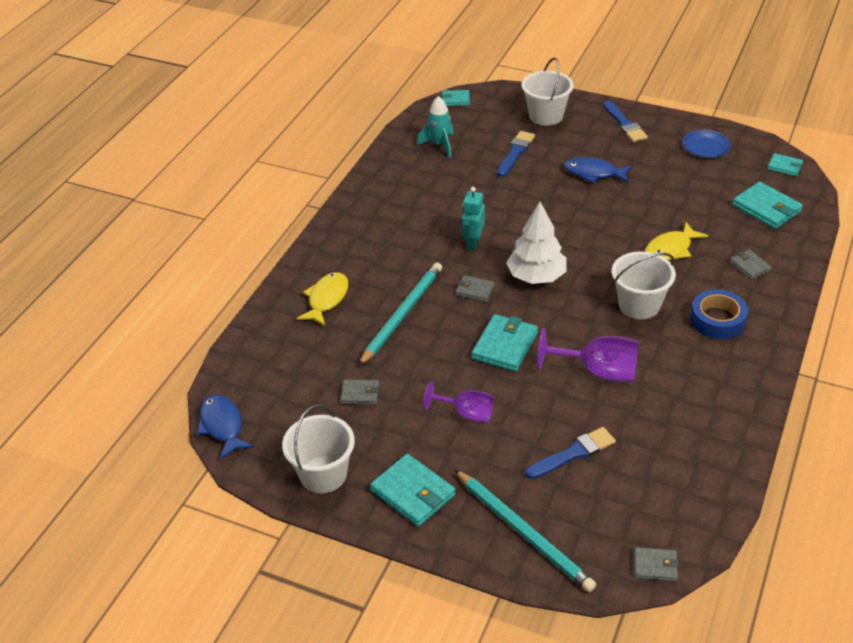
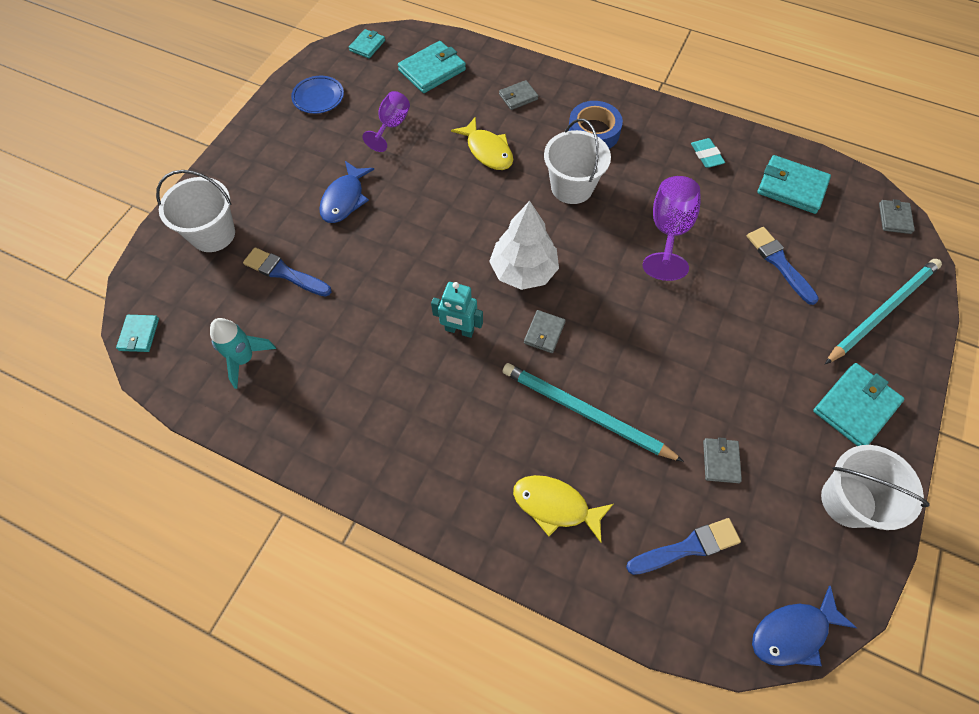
camera: 90 degrees left, 20 degrees up
(466, 413) = (739, 351): purple goblet -> purple goblet (391, 126)
(505, 346) = (635, 309): turquoise wallet -> turquoise wallet (791, 187)
(624, 124) = (255, 159): blue brush -> blue brush (687, 547)
(709, 406) = (706, 155): none -> turquoise eraser

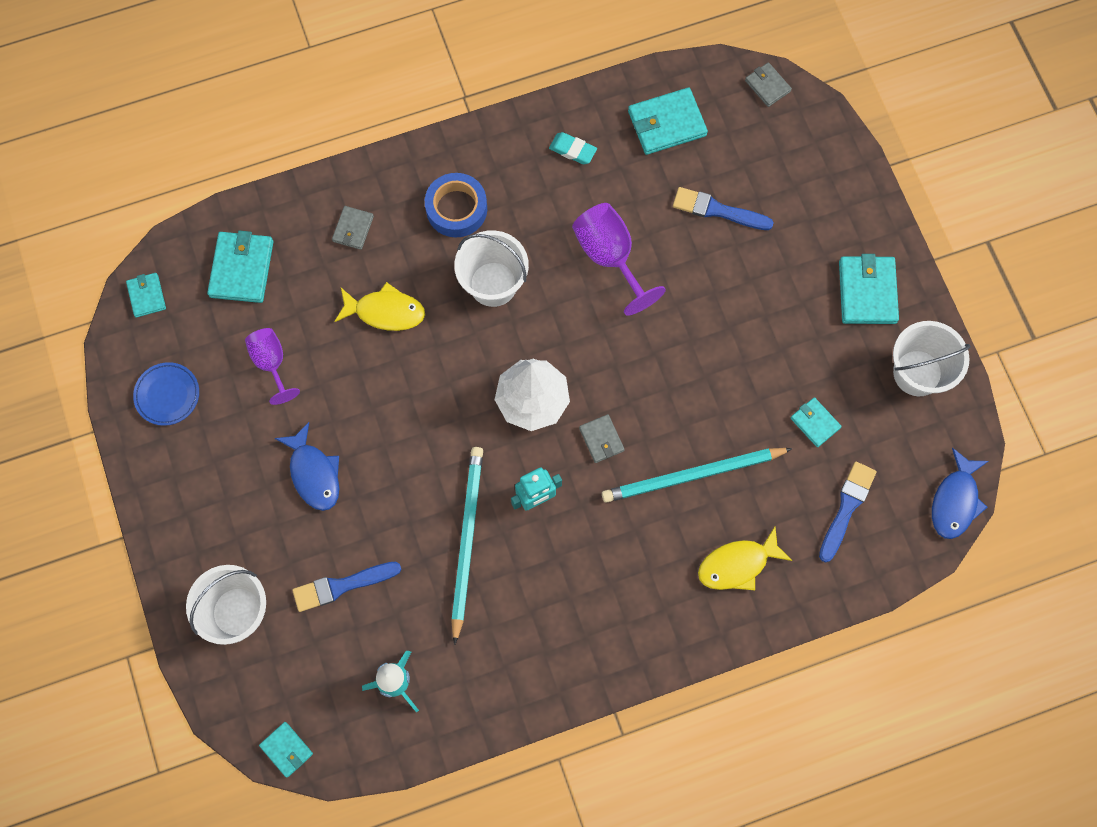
camera: 45 degrees left, 10 degrees up
(721, 461) = (815, 423): grey wallet -> turquoise wallet
(882, 311) = (824, 188): turquoise pencil -> turquoise pencil (467, 540)

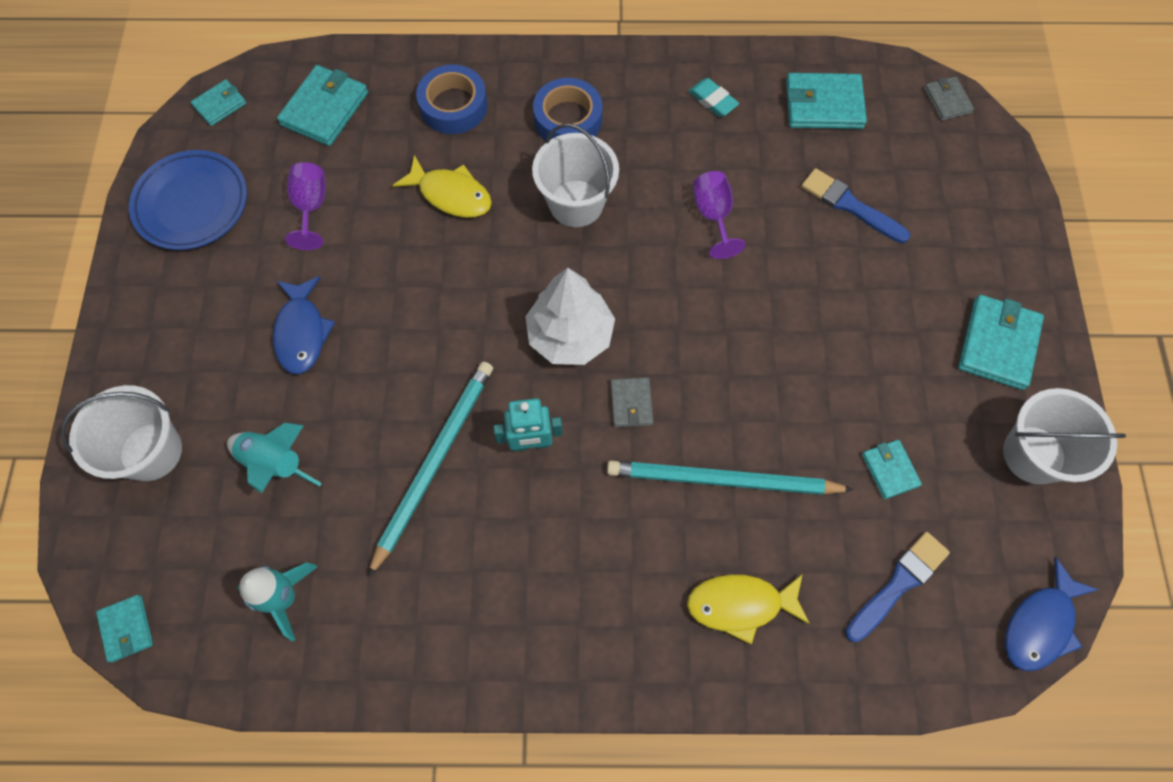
camera: 20 degrees right, 5 degrees down
(146, 296) = (220, 105): turquoise wallet -> turquoise wallet turned 45 degrees clockwise
(167, 395) = (192, 204): blue plate -> blue plate, size x1.58
(342, 586) = (275, 463): blue brush -> turquoise rocket
(353, 229) = (453, 106): grey wallet -> blue tape
(610, 257) = (713, 216): purple goblet -> purple goblet, size x0.66

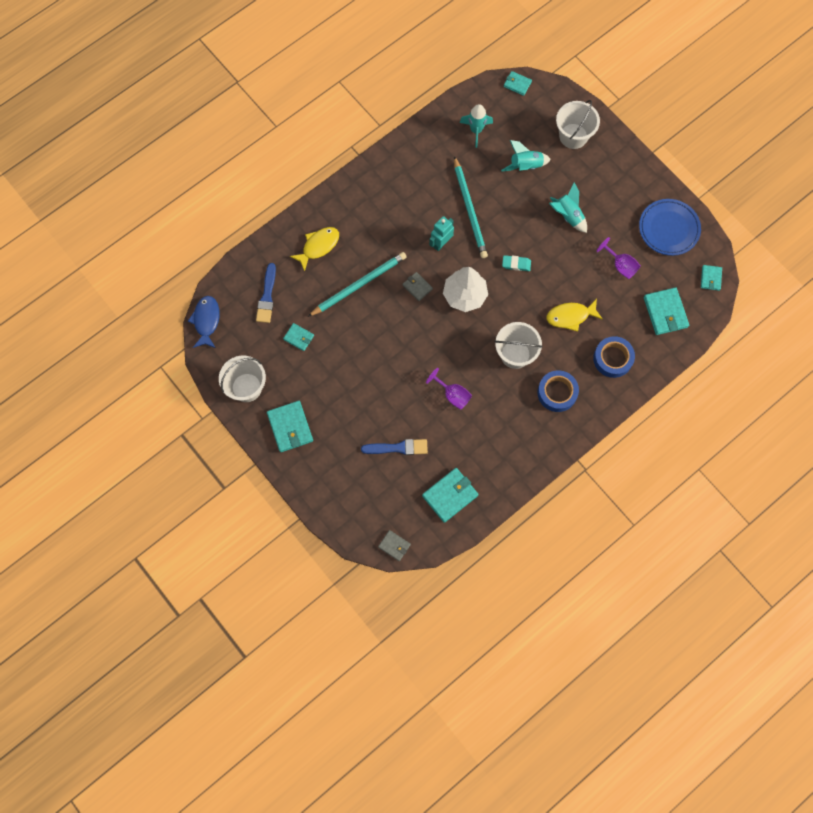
camera: 140 degrees right, 5 degrees up
(302, 332) = (568, 216): blue fish -> turquoise rocket
(712, 100) = (502, 456): turquoise eraser -> turquoise eraser (516, 264)

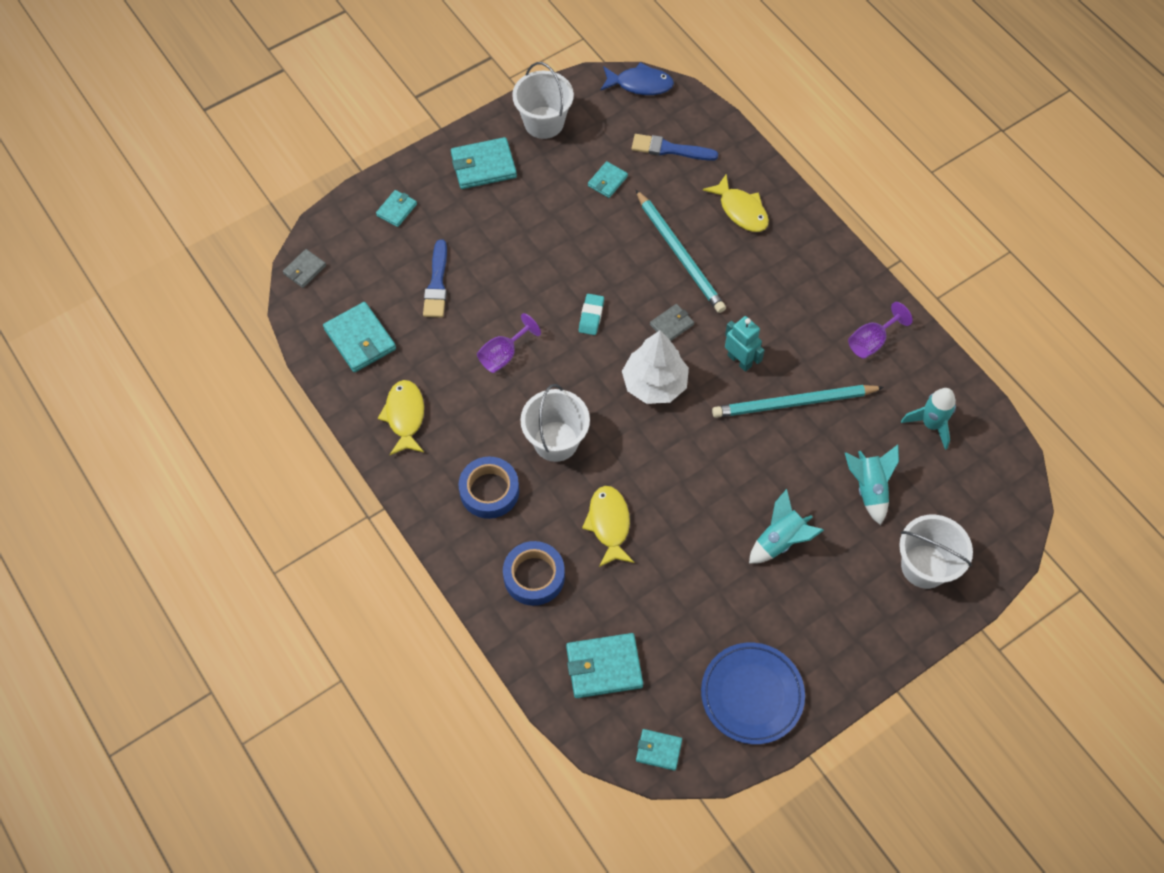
camera: 95 degrees right, 10 degrees down
(508, 455) = (405, 416): none -> yellow fish
(516, 264) = (700, 457): turquoise eraser -> turquoise eraser (591, 316)
(517, 84) = (1018, 492): turquoise wallet -> turquoise wallet (396, 210)
(620, 265) = (690, 609): purple goblet -> purple goblet (871, 341)

